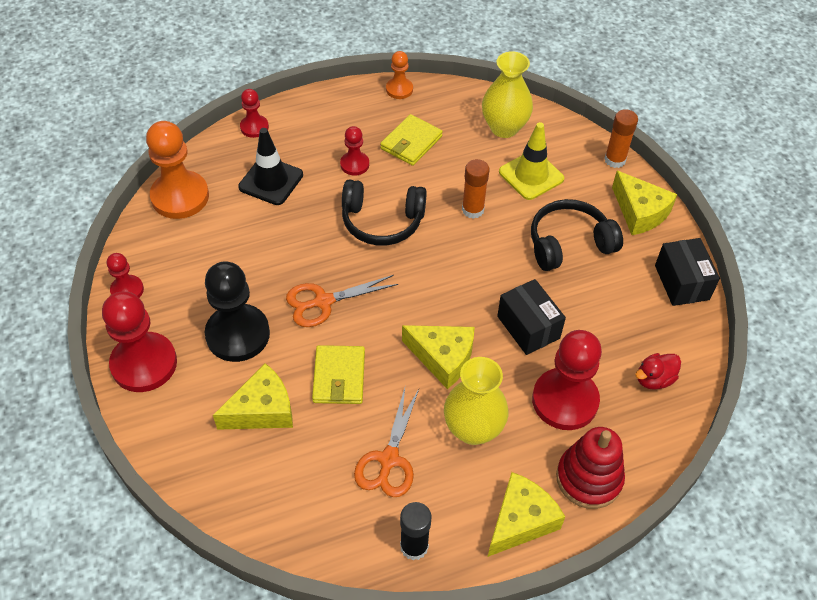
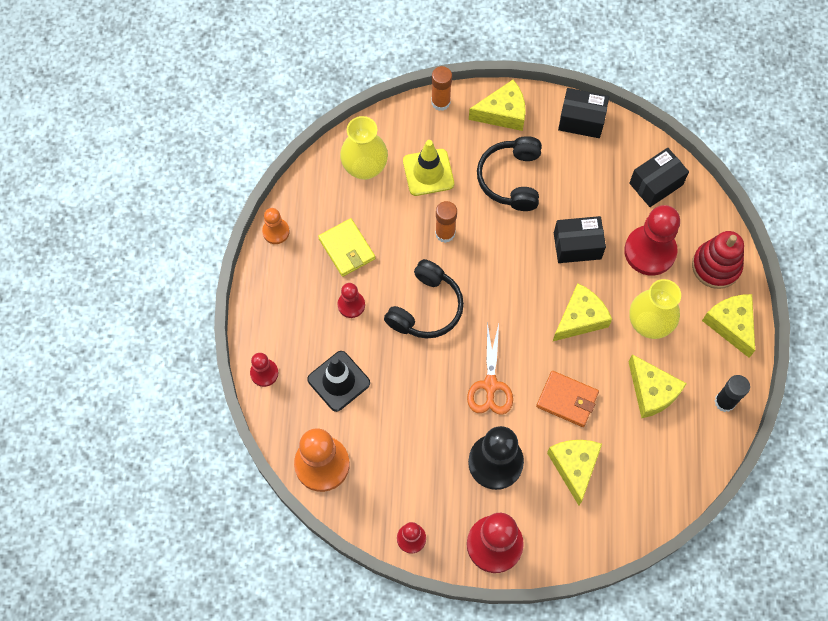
camera: 65 degrees left, 15 degrees up
(339, 377) = (567, 399): yellow wallet -> orange wallet
(389, 459) = (652, 391): orange scissors -> yellow cheese
(654, 379) = (656, 184): red duck -> black box

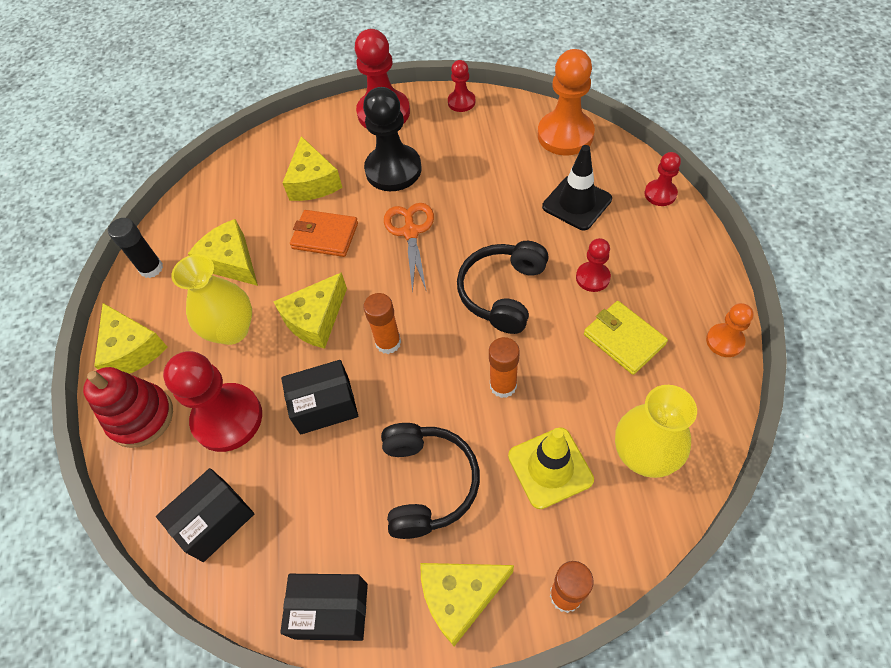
camera: 175 degrees right, 10 degrees down
(524, 285) = (388, 342): none -> orange glue stick

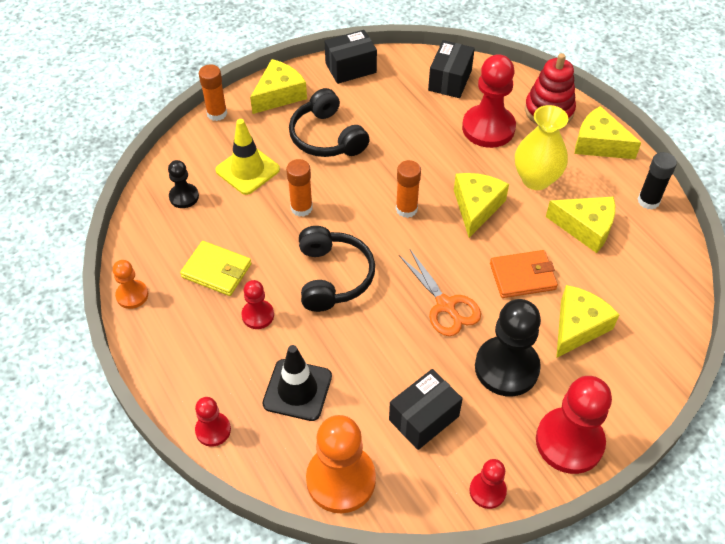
camera: 150 degrees right, 5 degrees down
(313, 182) = (578, 326): yellow cheese -> yellow cheese turned 75 degrees clockwise
(325, 405) = (426, 156): black box -> black box (424, 418)
(644, 455) = (184, 197): yellow vase -> black pawn

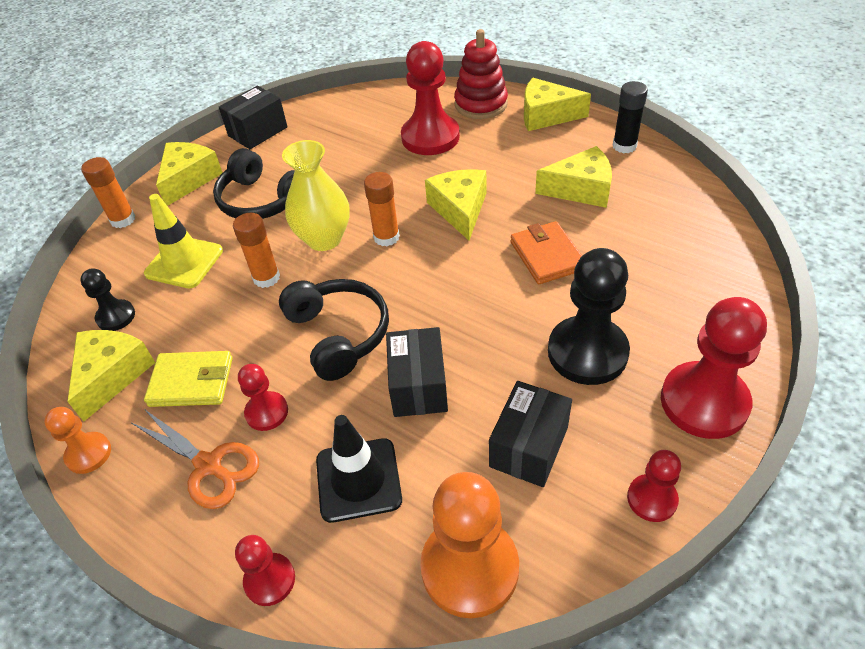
camera: 20 degrees left, 5 degrees down
(445, 305) = (483, 315): orange scissors -> orange scissors (209, 465)
(450, 80) = (368, 110): black box -> black box (418, 386)
(522, 276) = (547, 256): orange wallet -> orange wallet turned 75 degrees counterclockwise
(536, 179) = (505, 164): yellow vase -> yellow vase (324, 239)
(578, 326) = (634, 282): yellow cheese -> yellow cheese (112, 375)

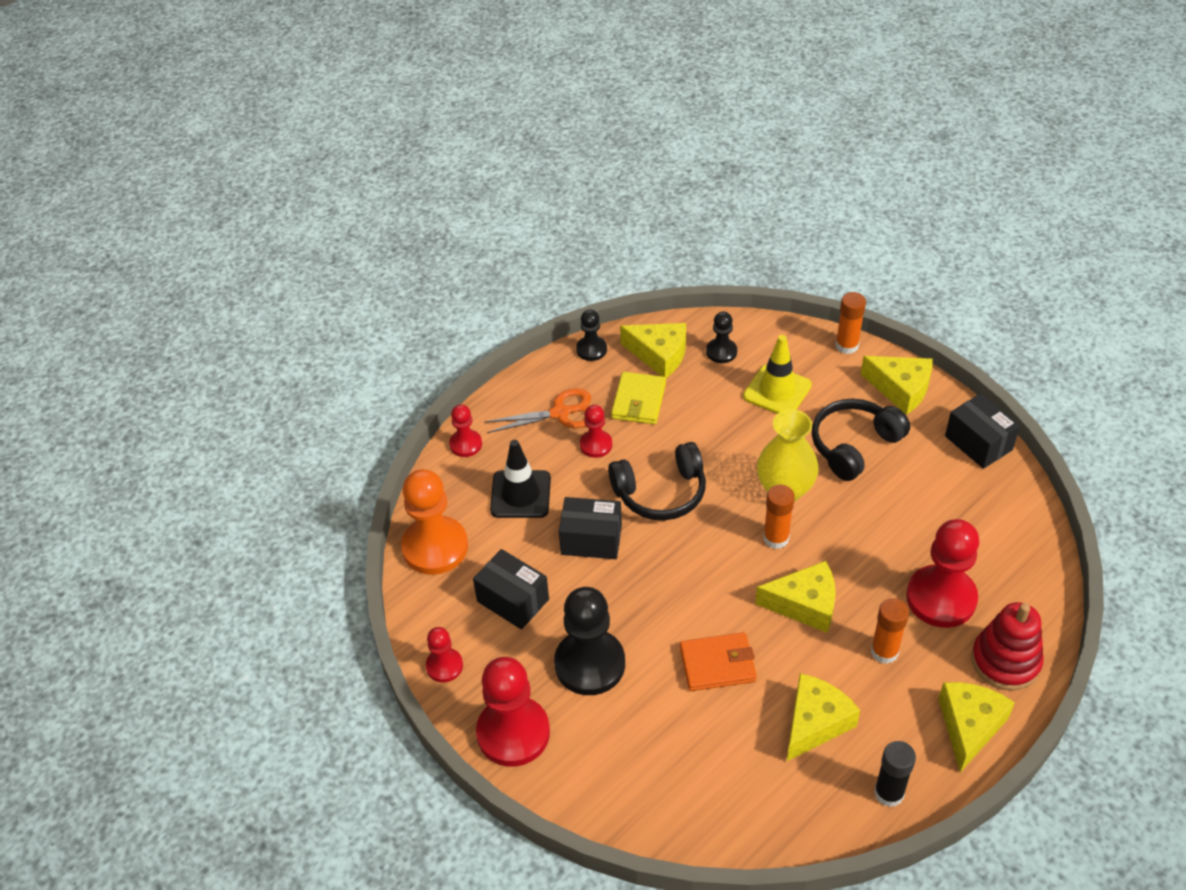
camera: 100 degrees right, 0 degrees up
(88, 454) = (591, 349): orange pawn -> black pawn
(209, 465) = (560, 413): orange scissors -> orange scissors turned 150 degrees counterclockwise
(266, 278) = (742, 447): orange glue stick -> orange glue stick (884, 652)
(581, 189) = (815, 723): yellow cheese -> yellow cheese turned 150 degrees counterclockwise

